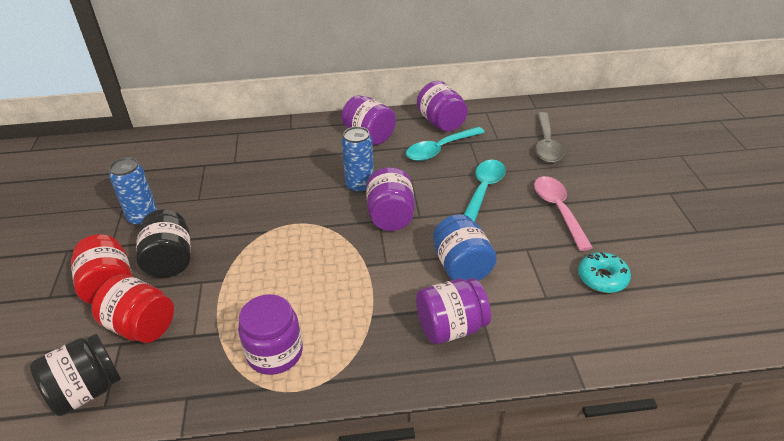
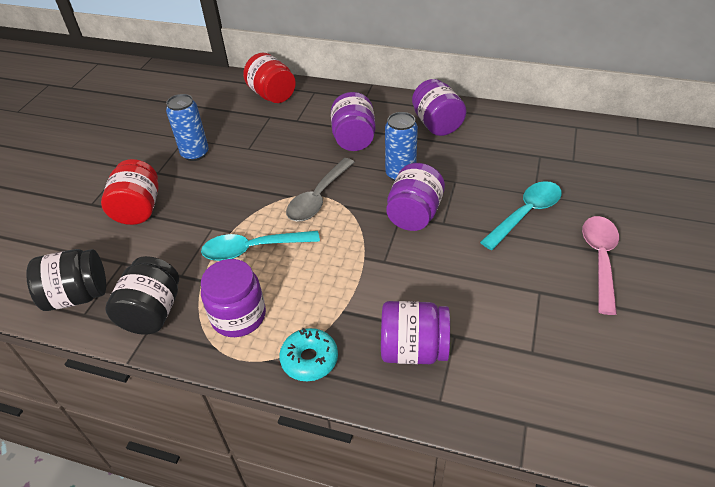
camera: 25 degrees right, 5 degrees up
(141, 326) = (145, 253): red jar -> red jar (272, 95)
(170, 261) = (196, 200): black jar -> black jar (152, 312)
(439, 149) = (502, 156): turquoise spoon -> turquoise spoon (253, 249)
(441, 123) = (520, 128): purple jar -> purple jar (354, 139)
(461, 267) = (458, 289): blue jar -> none
(546, 144) = (627, 180): grey spoon -> grey spoon (318, 198)
(602, 278) = (610, 352): turquoise donut -> turquoise donut (309, 359)

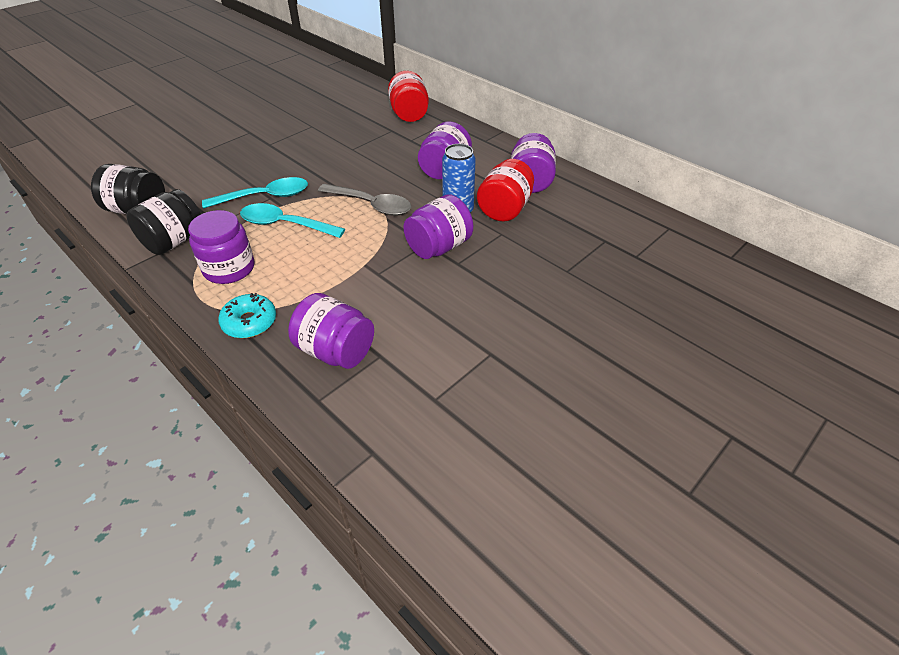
camera: 25 degrees right, 0 degrees up
(138, 209) = (232, 166): red jar -> red jar (504, 209)
(195, 154) = (308, 140): blue can -> none
(318, 198) = (371, 205): grey spoon -> grey spoon turned 120 degrees counterclockwise
(526, 214) = (542, 284): turquoise spoon -> turquoise spoon (265, 197)
(600, 259) = (578, 351): pink spoon -> none

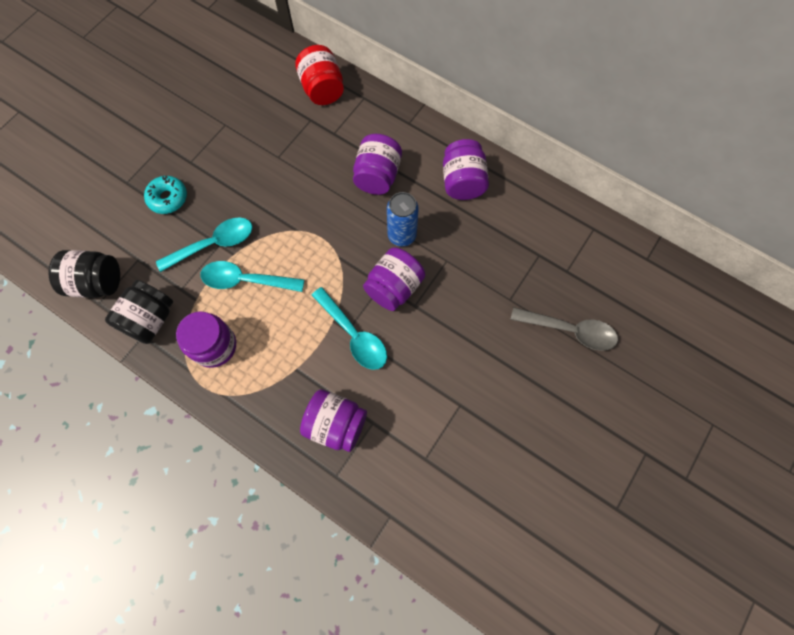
camera: 10 degrees left, 25 degrees up
(249, 322) = (255, 405): turquoise donut -> turquoise donut (168, 198)
(371, 205) = (319, 240): grey spoon -> grey spoon (570, 330)
(383, 278) = (354, 335): none -> turquoise spoon
(504, 209) = (444, 226): red jar -> none

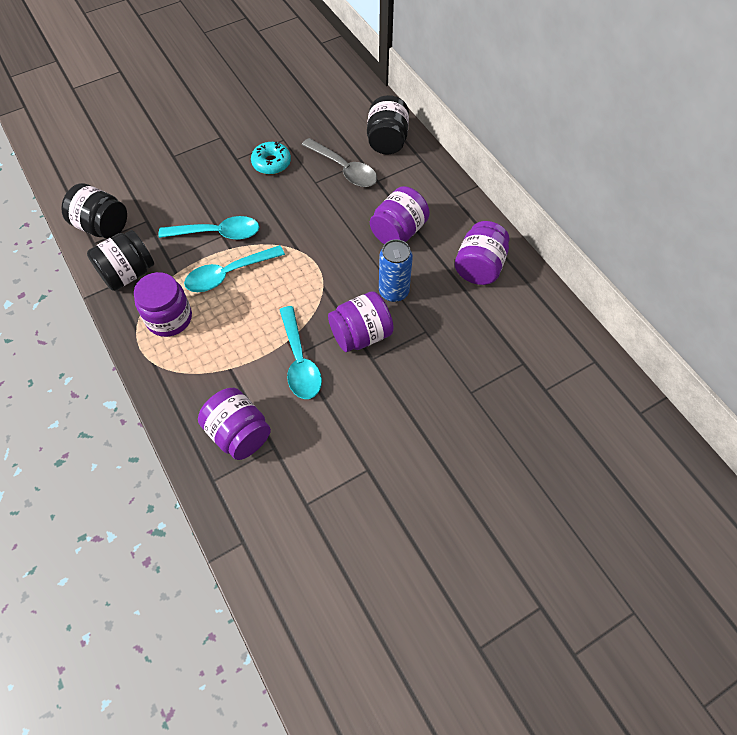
camera: 25 degrees right, 10 degrees down
(168, 198) = (200, 181): turquoise donut -> turquoise donut (271, 163)
(246, 280) = (228, 274): turquoise spoon -> turquoise spoon turned 60 degrees counterclockwise
(322, 89) = (387, 141): red jar -> black jar
(570, 330) = (519, 448): grey spoon -> grey spoon (344, 169)

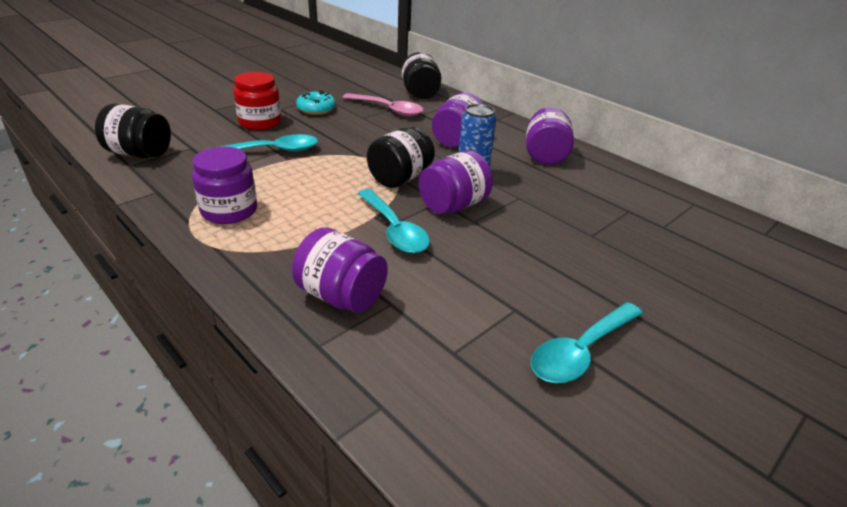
camera: 15 degrees left, 25 degrees down
(128, 273) = (174, 183): black jar -> black jar (400, 178)
(213, 183) = (260, 122): none -> red jar
(228, 274) = (291, 176): turquoise spoon -> turquoise spoon (580, 351)
(344, 169) = (388, 109): grey spoon -> pink spoon

